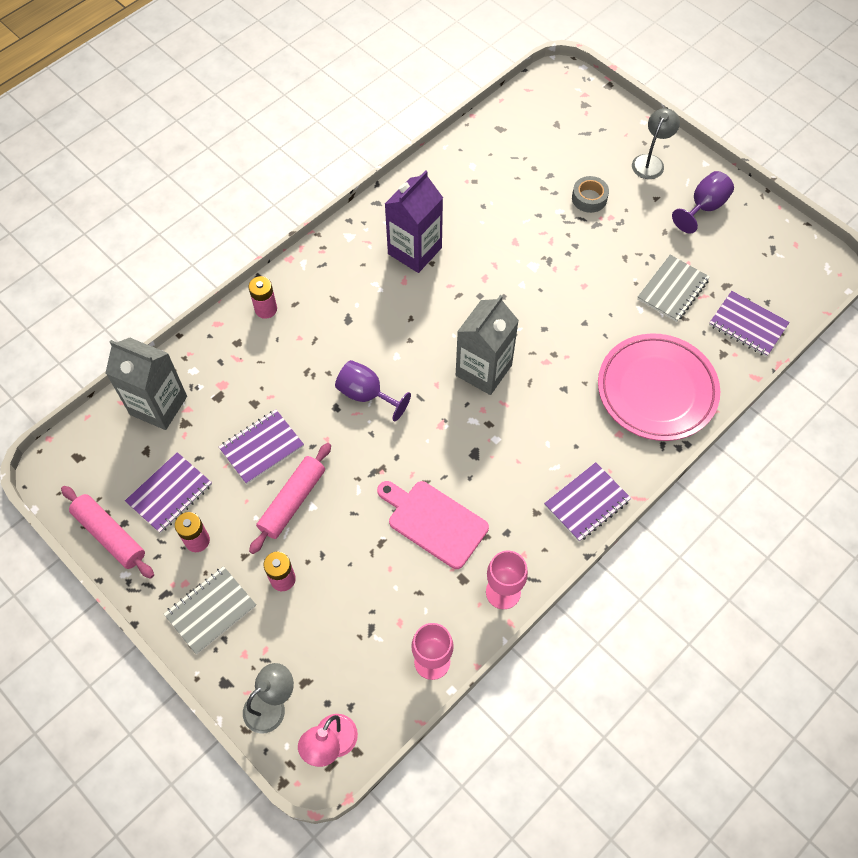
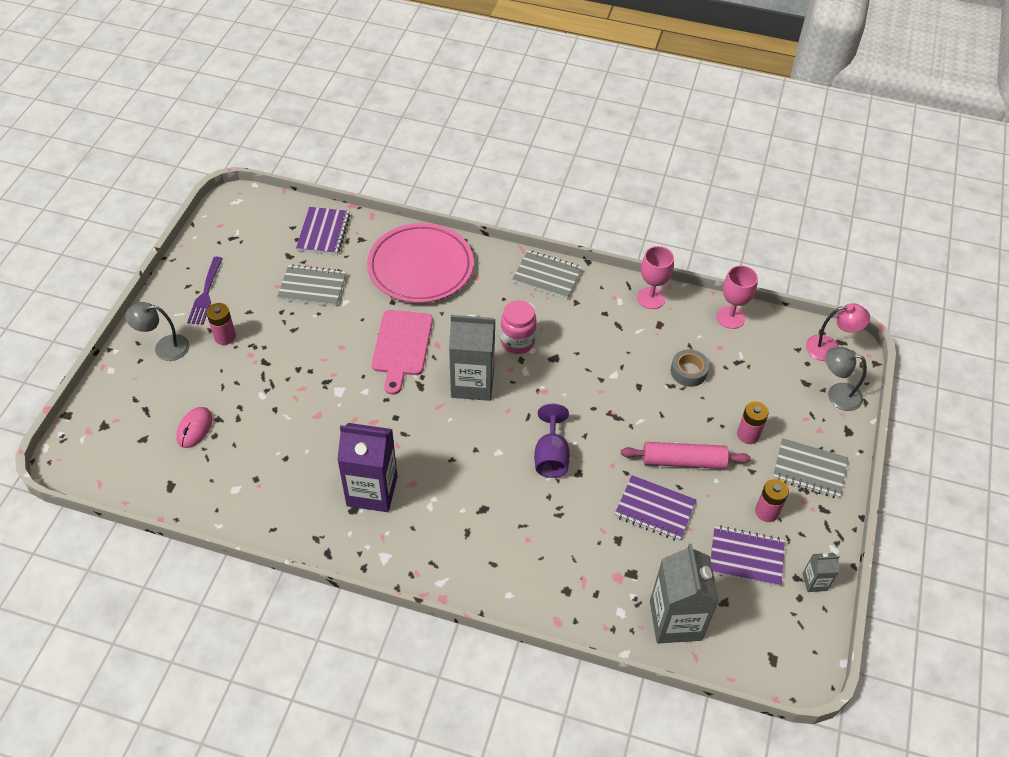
camera: 120 degrees left, 10 degrees down
(110, 535) = (814, 582): pink rolling pin -> grey carton
(266, 309) = (514, 586): pink battery -> pink battery (225, 337)
(434, 522) = (629, 359): pink cutting board -> pink cutting board (401, 346)
(512, 431) = (517, 342): none -> pink jar
(548, 158) = (195, 428): none -> pink mouse
(587, 503) = (547, 276): purple notebook -> grey notebook
(589, 198) = (234, 378): grey tape -> grey tape (688, 372)
(704, 207) = (205, 294): purple goblet -> purple fork

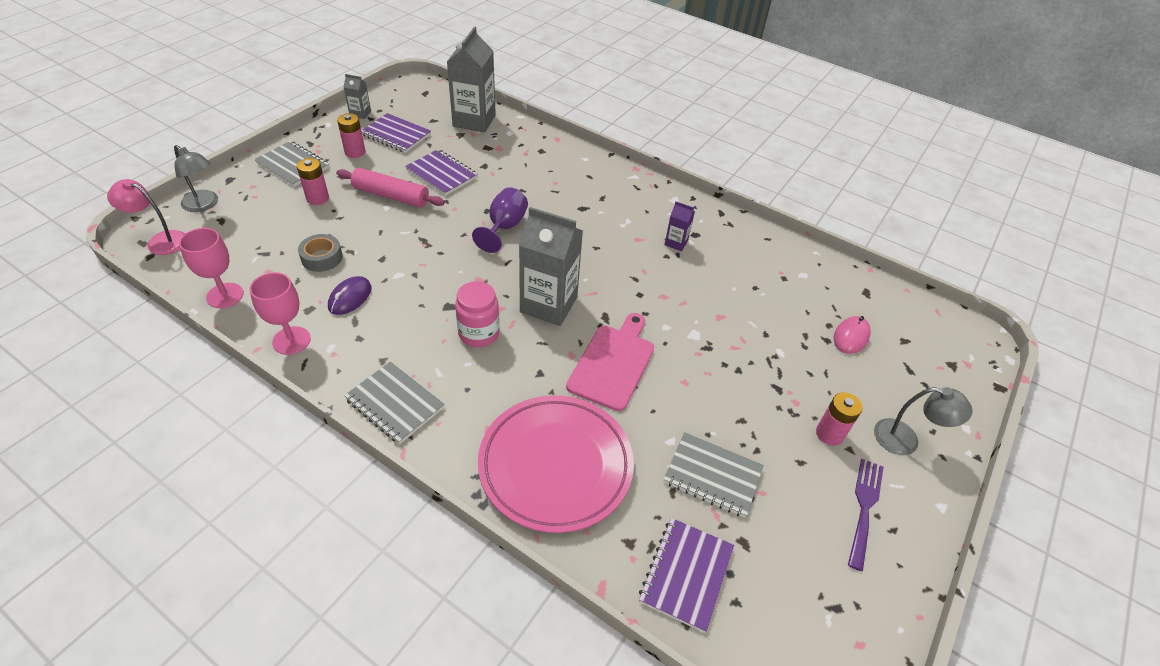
camera: 165 degrees left, 5 degrees down
(372, 491) = (676, 243): purple carton -> purple carton, size x0.47
(636, 343) = (350, 297): none -> purple mouse

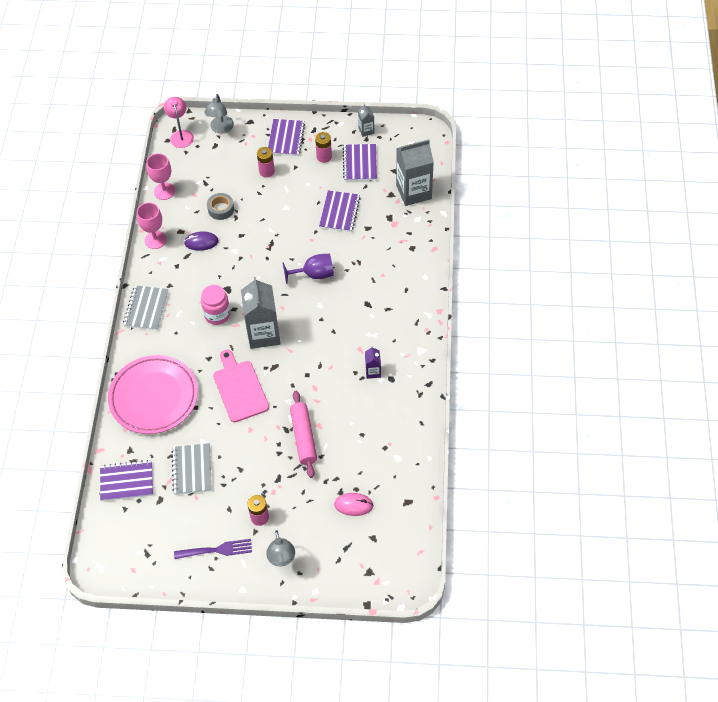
camera: 65 degrees right, 10 degrees up
(293, 165) = (286, 139): grey notebook -> purple notebook
(391, 196) = (297, 202): pink rolling pin -> pink rolling pin (303, 437)
(613, 363) = (240, 388): pink cutting board -> pink cutting board turned 105 degrees counterclockwise

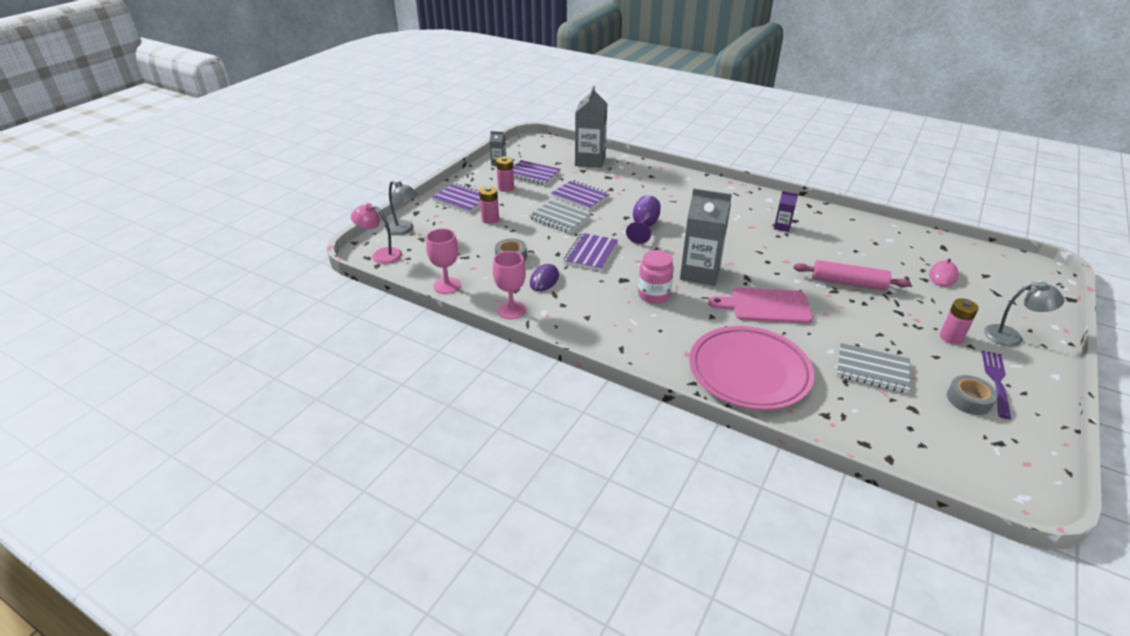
camera: 65 degrees left, 20 degrees down
(127, 481) = (877, 431): purple notebook -> purple notebook (591, 253)
(146, 309) = (609, 343): grey notebook -> grey notebook (559, 218)
(185, 533) = (968, 400): none -> grey tape

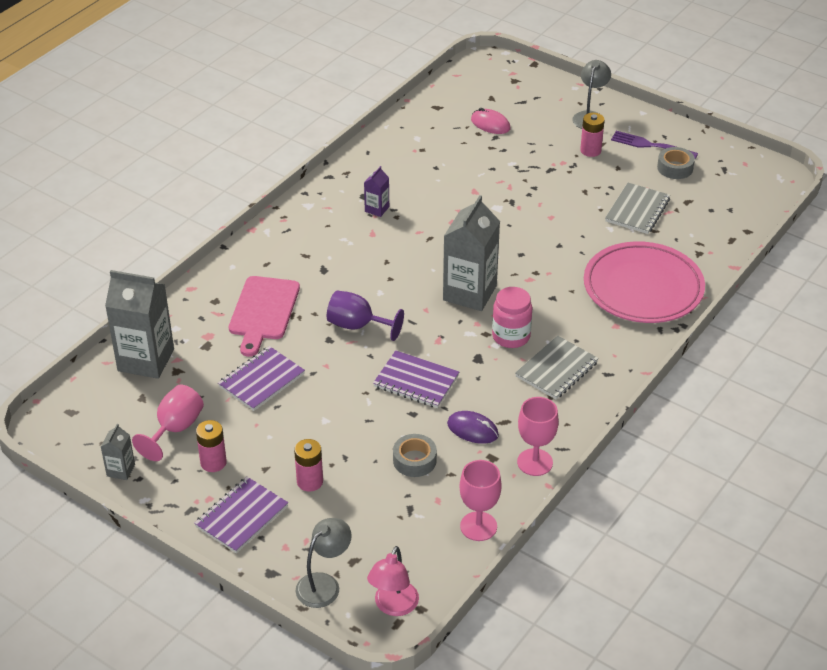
camera: 85 degrees left, 5 degrees up
(533, 174) = (175, 429): purple notebook -> pink goblet
(559, 218) = (321, 406): grey notebook -> grey notebook (556, 369)
(766, 306) = (536, 255): pink cutting board -> pink cutting board (263, 311)
(848, 283) = (498, 188): pink rolling pin -> none

